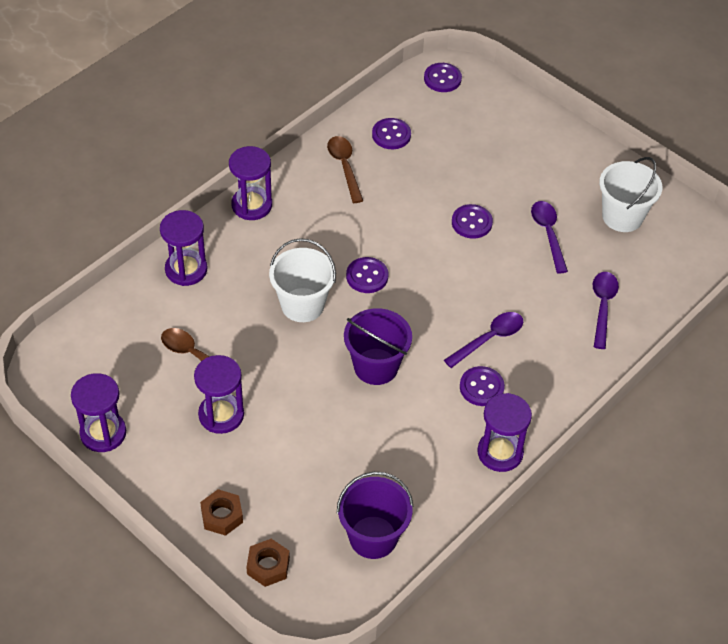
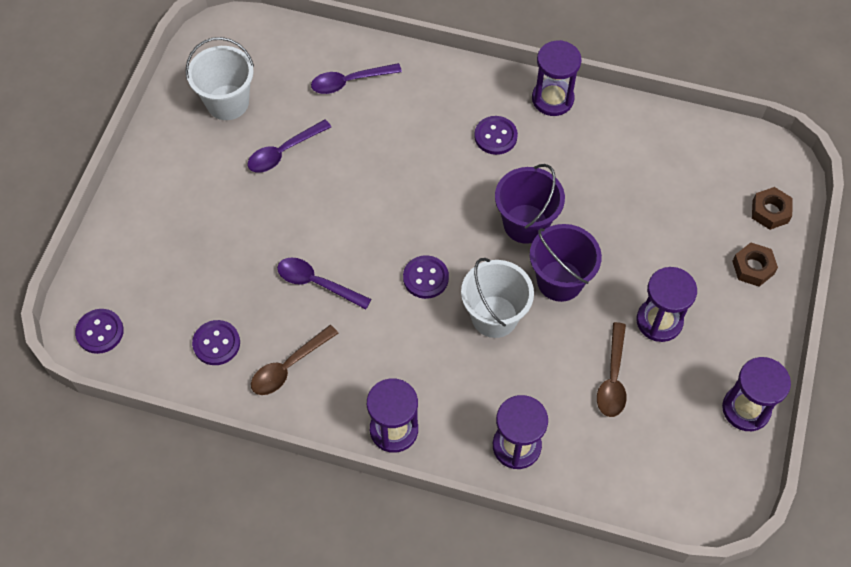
camera: 115 degrees left, 10 degrees up
(373, 537) = (691, 152): purple bucket -> purple bucket (560, 281)
(471, 223) = (304, 219): purple button -> none
(489, 339) = (439, 151): purple spoon -> purple spoon (317, 283)

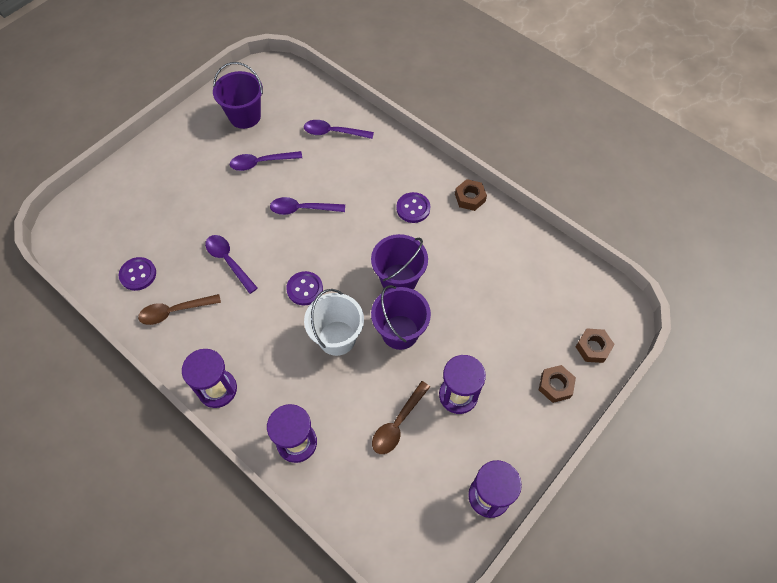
camera: 25 degrees right, 0 degrees up
(100, 332) = (71, 235): purple button -> none
(227, 102) = (245, 116): white bucket -> purple bucket
(367, 188) = (302, 209): none -> purple spoon
(552, 99) = (470, 198): purple hourglass -> brown nut

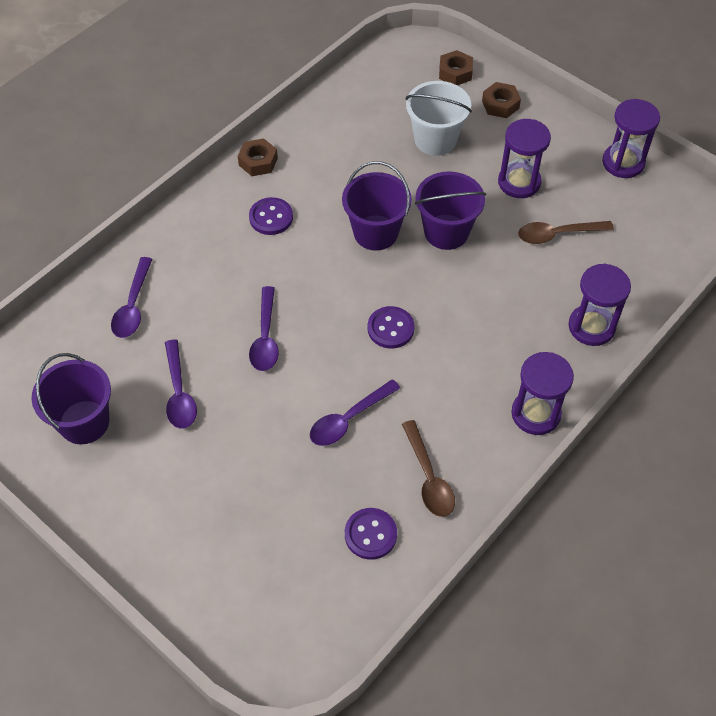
camera: 90 degrees left, 5 degrees down
(337, 338) = (457, 292): white bucket -> white bucket (435, 140)
(398, 423) = (557, 234): brown spoon -> brown spoon turned 135 degrees clockwise

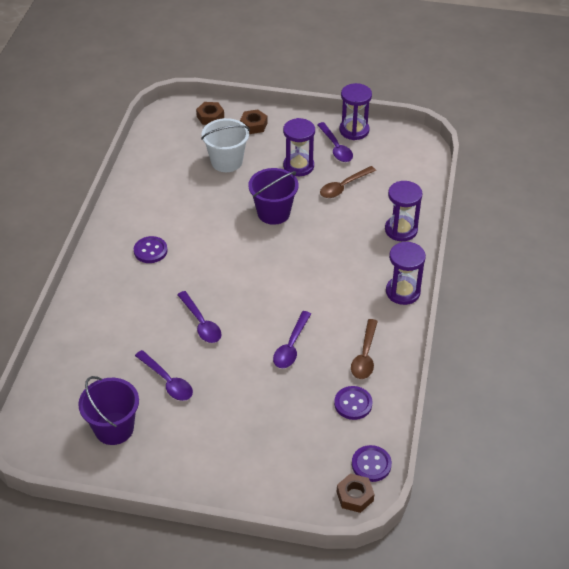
camera: 30 degrees left, 10 degrees down
(133, 306) = (94, 344): purple spoon -> purple spoon (336, 148)
(258, 162) = (115, 221): brown nut -> brown nut (354, 496)
(375, 232) = (228, 231): purple bucket -> none
(390, 328) = (279, 283): purple button -> purple button (371, 464)
(428, 477) = (365, 356): brown spoon -> brown spoon turned 60 degrees clockwise

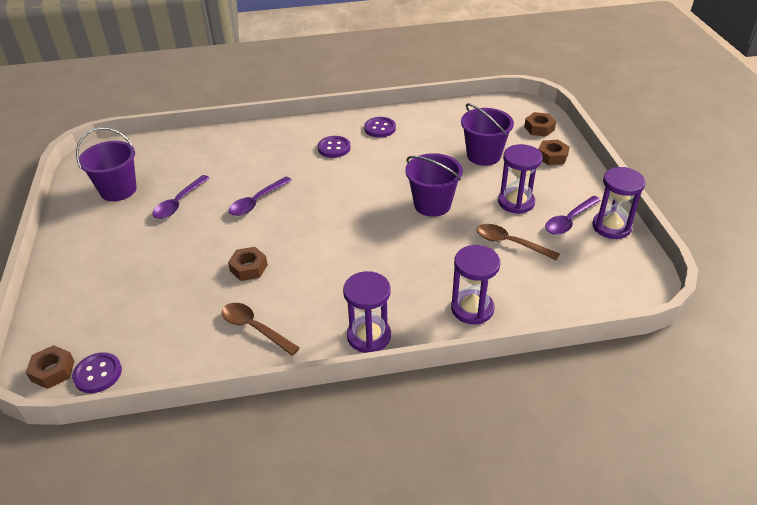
camera: 70 degrees right, 5 degrees down
(226, 162) = (483, 155): white bucket -> purple bucket
(291, 346) = (248, 268): purple spoon -> brown nut
(353, 404) = (181, 336): purple button -> purple button (380, 128)
(365, 356) = (254, 328): brown spoon -> brown spoon turned 45 degrees clockwise

